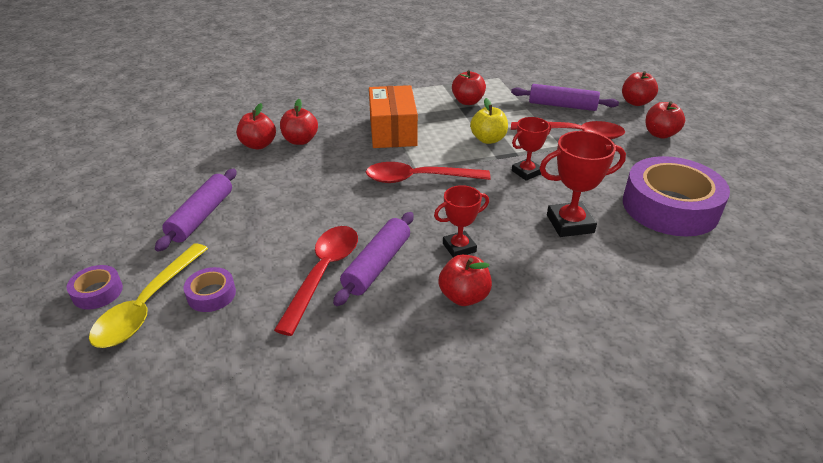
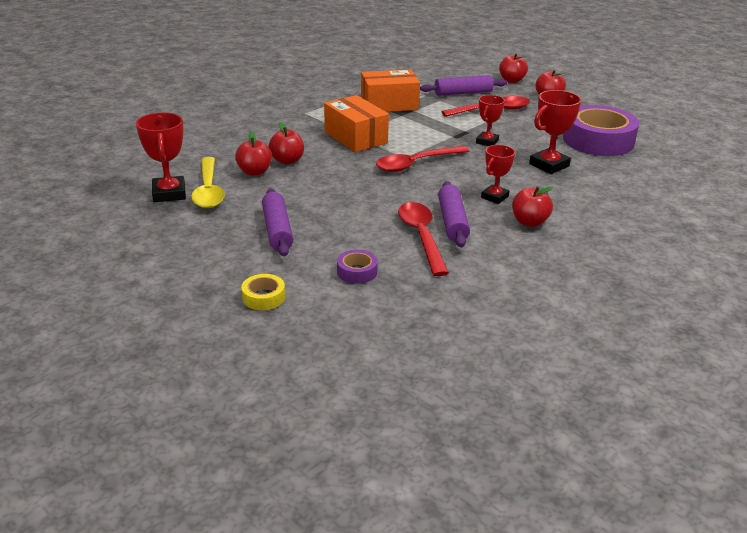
camera: 30 degrees left, 5 degrees down
(97, 292) = (263, 297): purple tape -> yellow tape
(148, 305) = (317, 292): yellow spoon -> yellow spoon (208, 190)
(165, 148) = (169, 193): none -> red trophy
(467, 101) = (389, 104): red apple -> orange box
(488, 139) = (435, 127): yellow apple -> none

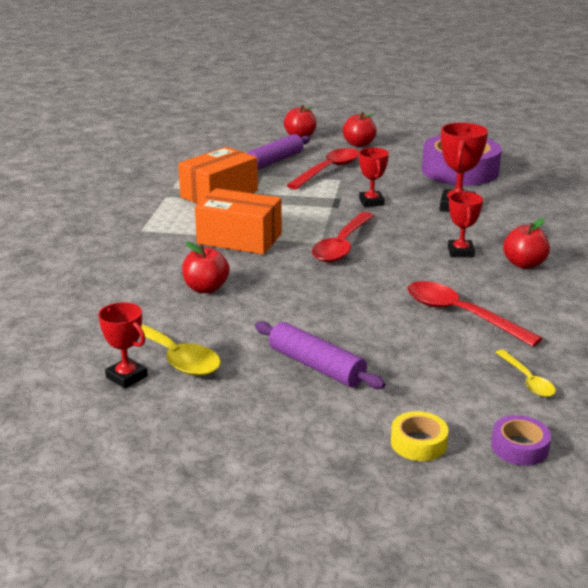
camera: 35 degrees left, 5 degrees down
(169, 193) = (126, 377): red trophy -> red trophy, size x0.66
(254, 172) = (189, 313): red apple -> none
(357, 272) = (461, 374): purple tape -> purple tape (519, 447)
(395, 294) = (527, 380): none -> yellow spoon
(452, 221) = (463, 289): purple rolling pin -> none

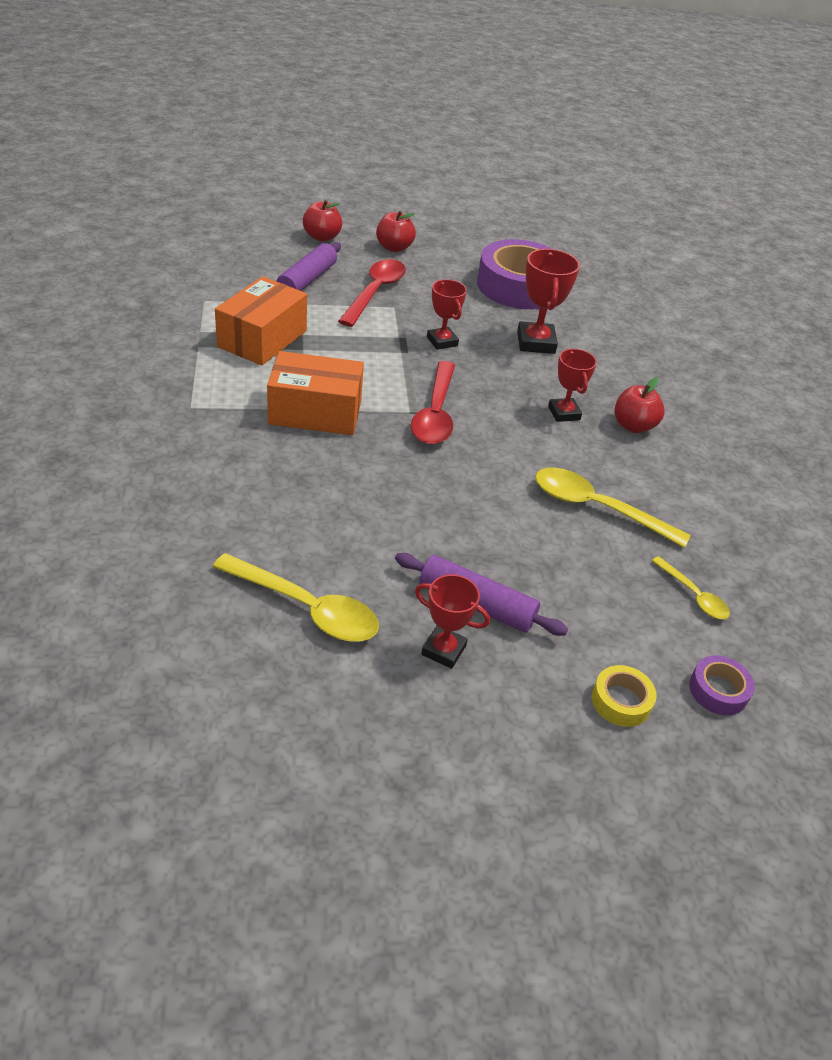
camera: 20 degrees left, 15 degrees up
(126, 377) = (270, 650): red trophy -> red trophy (443, 650)
(206, 288) = (307, 497): red apple -> none
(460, 315) = (597, 508): red spoon -> yellow spoon

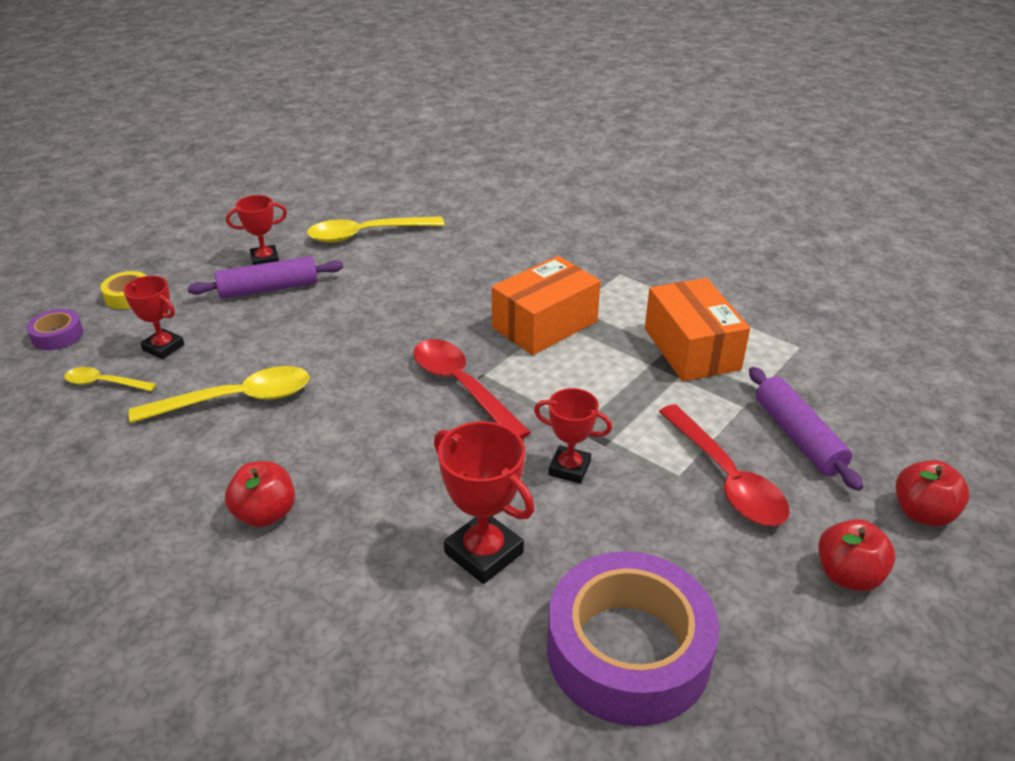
camera: 140 degrees right, 5 degrees down
(564, 413) = (352, 474): red trophy -> red trophy (163, 347)

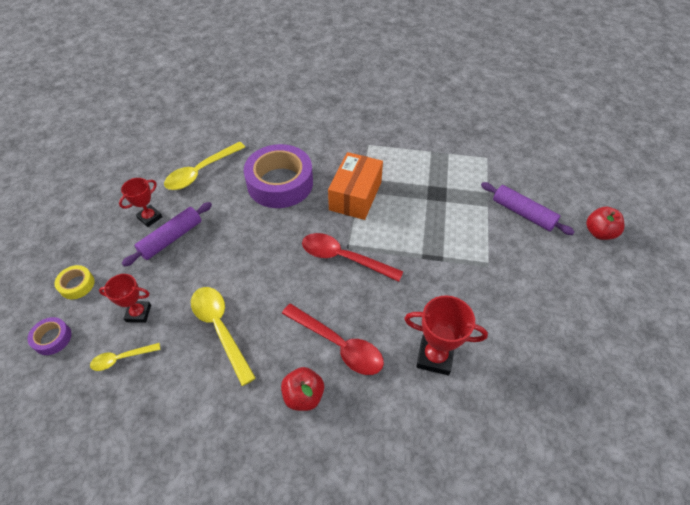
camera: 30 degrees left, 15 degrees up
(236, 400) = (220, 329): yellow spoon -> yellow spoon turned 75 degrees counterclockwise
(569, 468) = (436, 284): red trophy -> none
(628, 650) = (537, 374): purple tape -> purple tape (280, 183)
(691, 349) = (439, 180): orange box -> none
(726, 478) = (510, 253): red spoon -> red spoon (338, 345)
(848, 575) = (593, 282): red apple -> none

